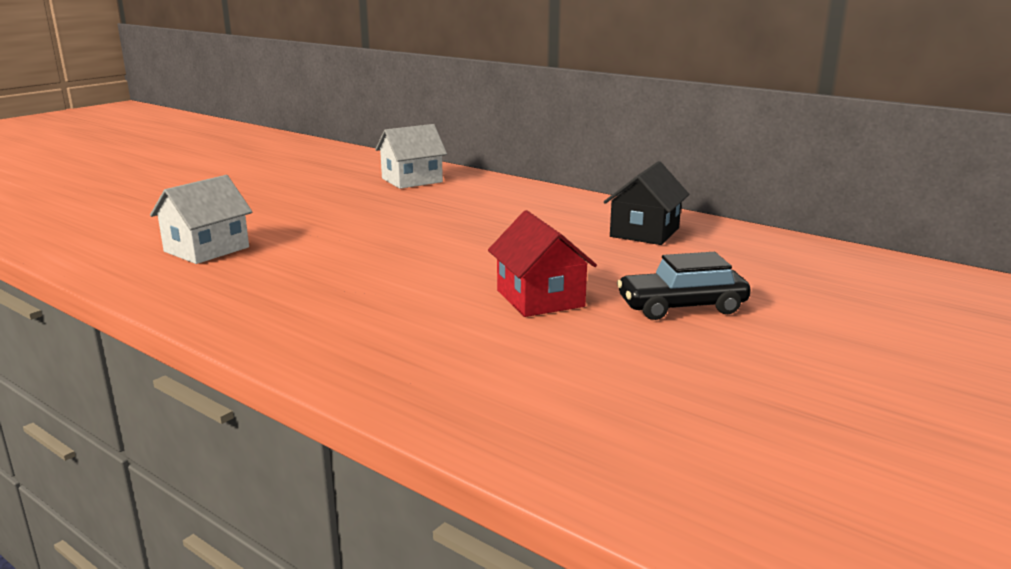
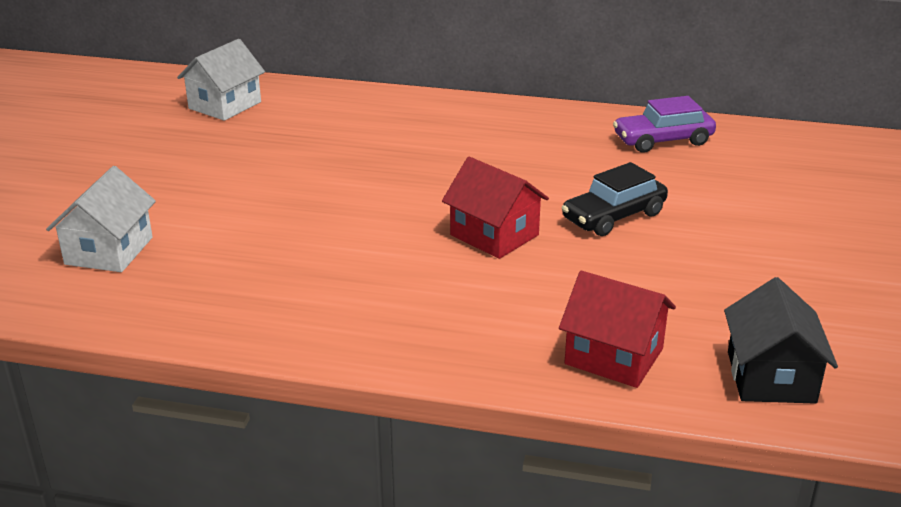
camera: 25 degrees left, 10 degrees up
(557, 426) = (614, 356): none -> red house
(644, 232) = (517, 134): black house -> black house (770, 377)
(796, 259) = (663, 140): none -> purple car

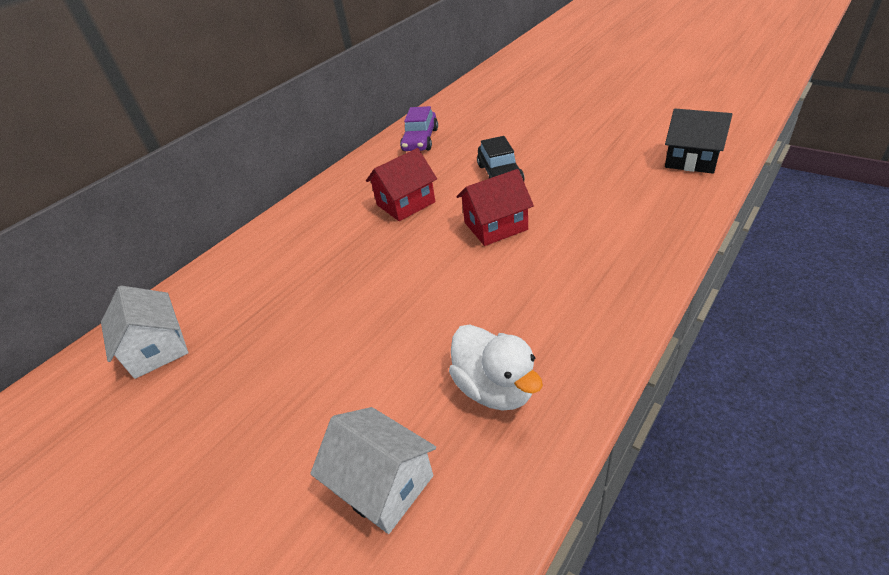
camera: 60 degrees left, 10 degrees up
(228, 284) = (495, 388): none -> white duck
(614, 356) = (660, 206): red house -> red house (406, 203)

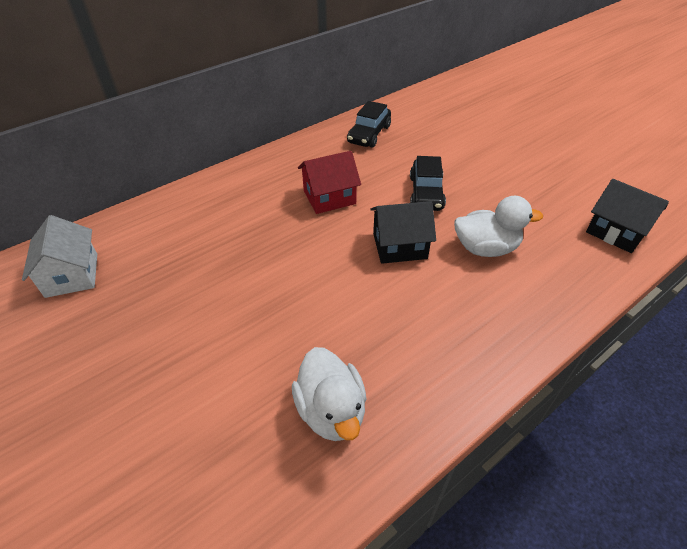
camera: 10 degrees right, 5 degrees up
(383, 484) = (201, 468): white house -> none
(420, 140) = (369, 134): purple car -> black car
(496, 226) = (400, 246): red house -> black house
(579, 205) = (485, 248): none -> white duck

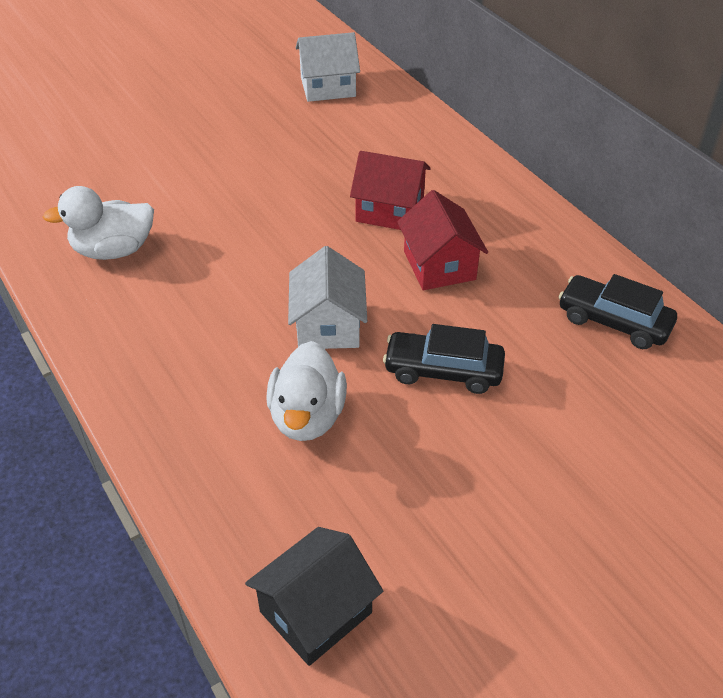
camera: 95 degrees right, 0 degrees up
(269, 223) = (390, 210): none -> red house
(400, 246) = (328, 325): black house -> white house

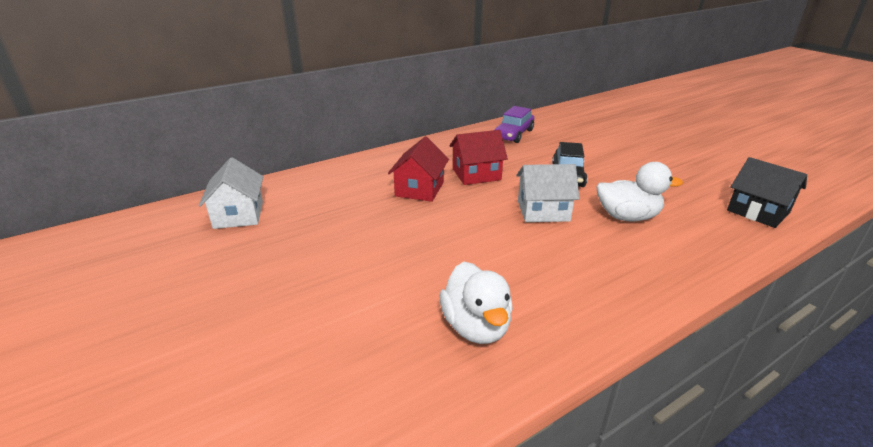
camera: 90 degrees left, 15 degrees down
(613, 321) = (513, 134): black car -> purple car

